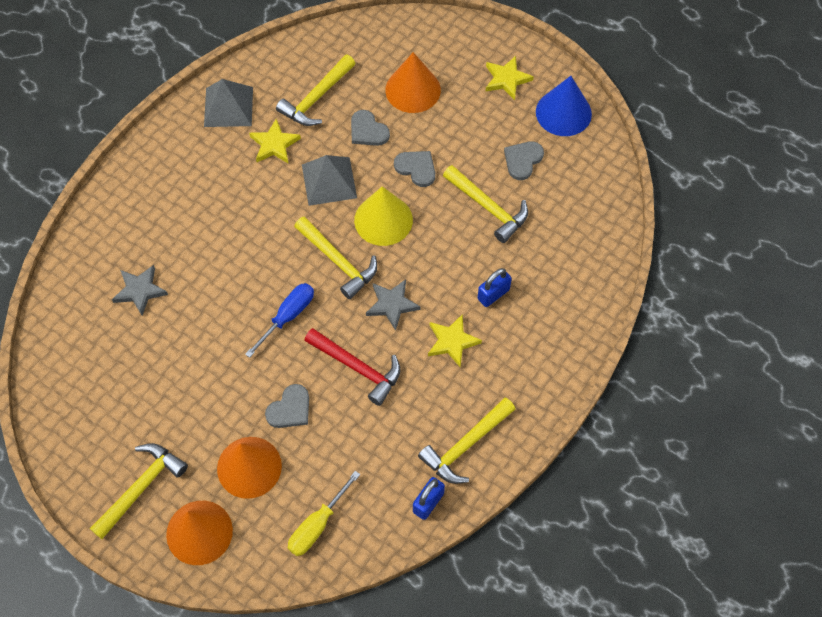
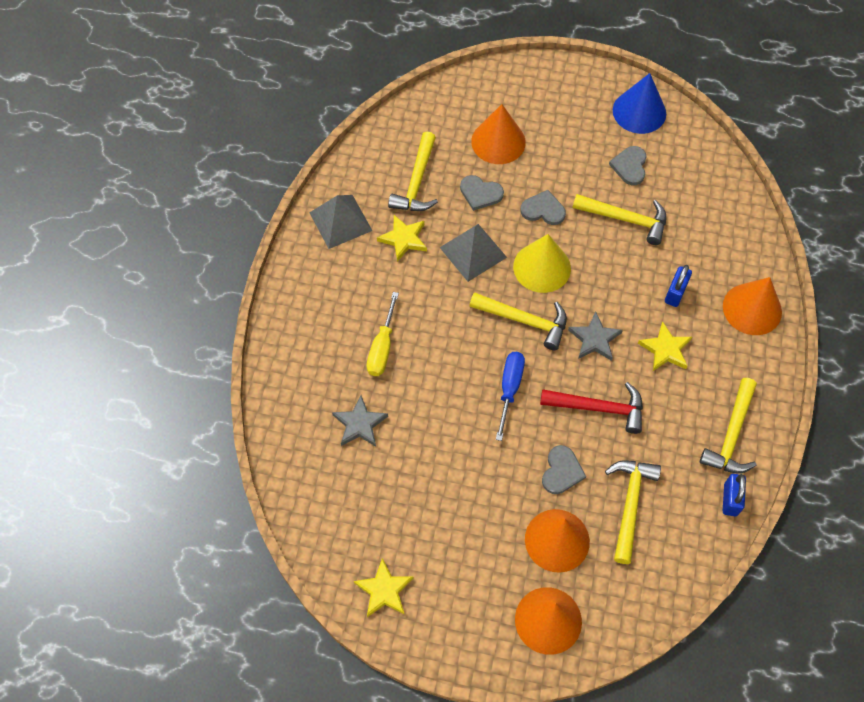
camera: 25 degrees left, 0 degrees up
(141, 488) = (470, 605): yellow hammer -> yellow hammer (630, 505)
(317, 525) = (648, 564): yellow screwdriver -> yellow screwdriver (382, 347)
(506, 79) = (574, 101): yellow star -> yellow star (384, 590)
(558, 339) = (752, 309): none -> orange cone

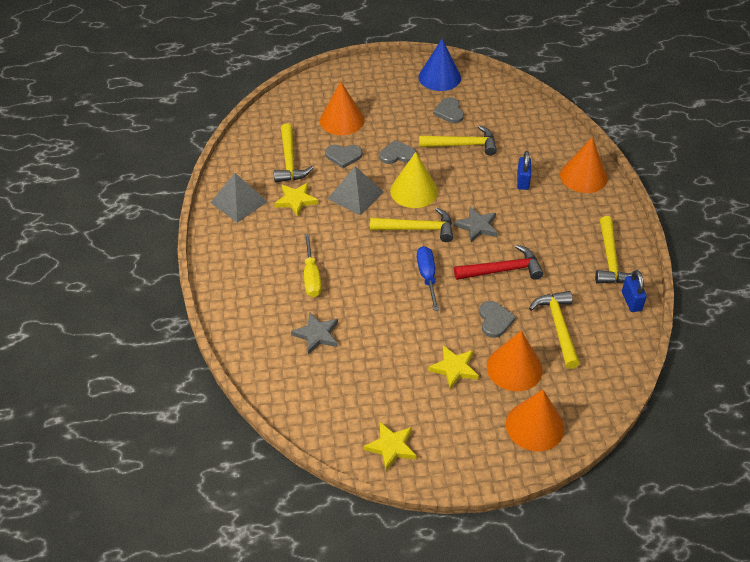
camera: 20 degrees left, 15 degrees down
(665, 349) = (533, 218): yellow star -> yellow star (454, 368)

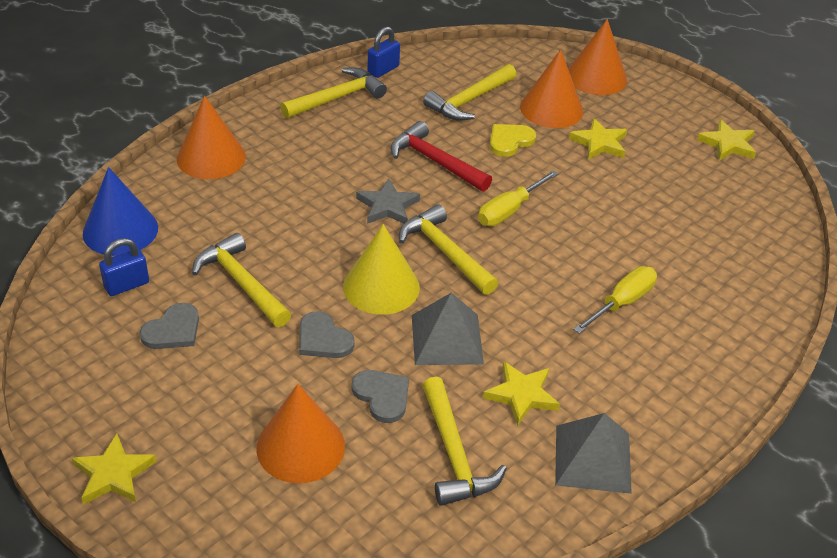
camera: 130 degrees left, 5 degrees down
(289, 161) = (454, 453): yellow hammer -> yellow hammer turned 120 degrees clockwise
(316, 335) = (687, 254): grey star -> none
(381, 69) = (113, 474): none -> yellow star
(427, 277) = (509, 210): blue screwdriver -> yellow screwdriver
(439, 77) = (85, 383): blue cone -> blue cone (120, 230)
(495, 320) = (510, 141): grey heart -> yellow heart
(522, 181) = (267, 201): blue padlock -> blue padlock (127, 285)

